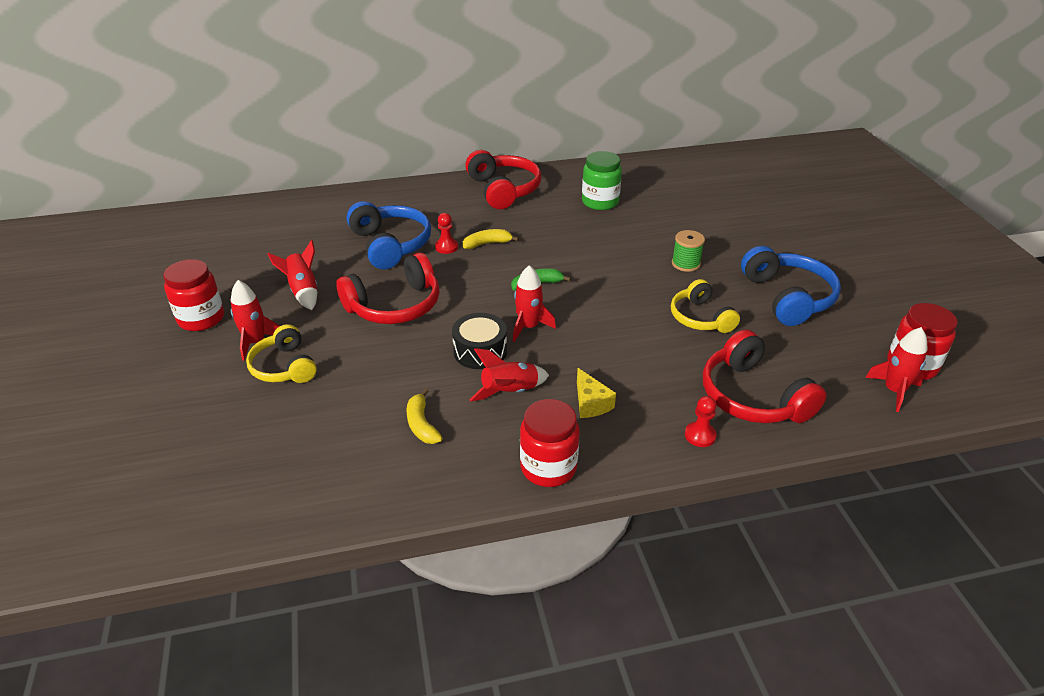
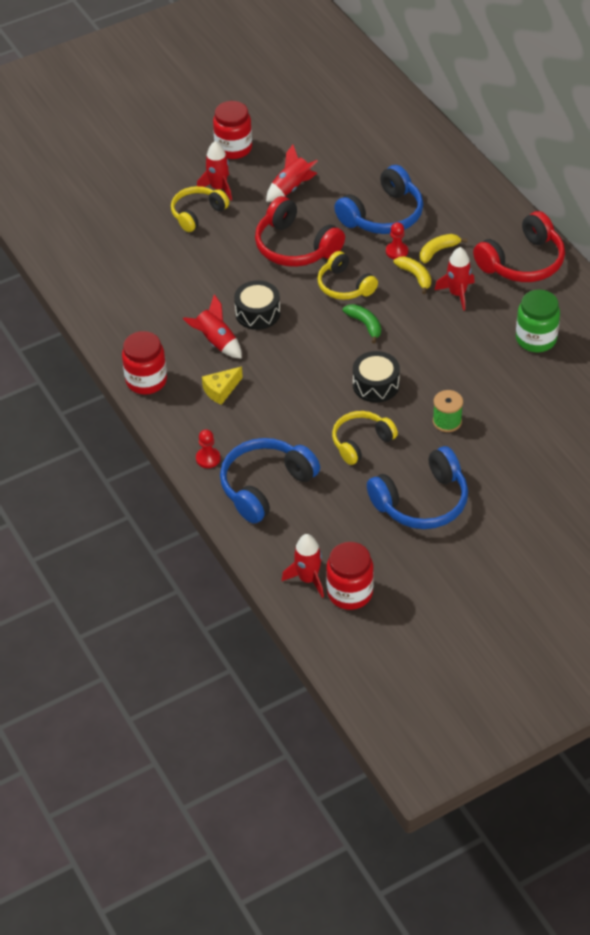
camera: 75 degrees right, 10 degrees up
(421, 424) = (164, 305): yellow banana -> yellow banana (438, 251)
(474, 286) = (344, 286): none -> yellow headphones
(528, 327) = (301, 334): red rocket -> red rocket (457, 294)
(623, 294) = (376, 385): none -> black drum
(752, 396) = (265, 486): red headphones -> blue headphones

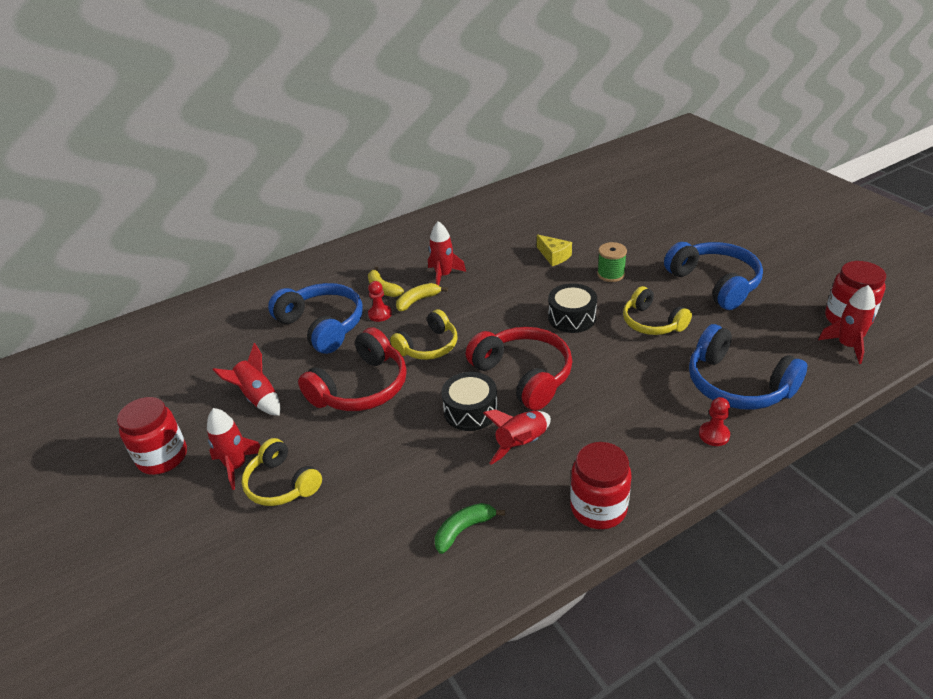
camera: 90 degrees left, 10 degrees down
(221, 390) = (601, 432): yellow cheese -> yellow cheese (554, 256)
(365, 325) = (487, 329): green banana -> green banana (464, 530)
(522, 262) = (404, 243): red headphones -> red headphones (523, 375)
(536, 339) = (501, 234): green jar -> none

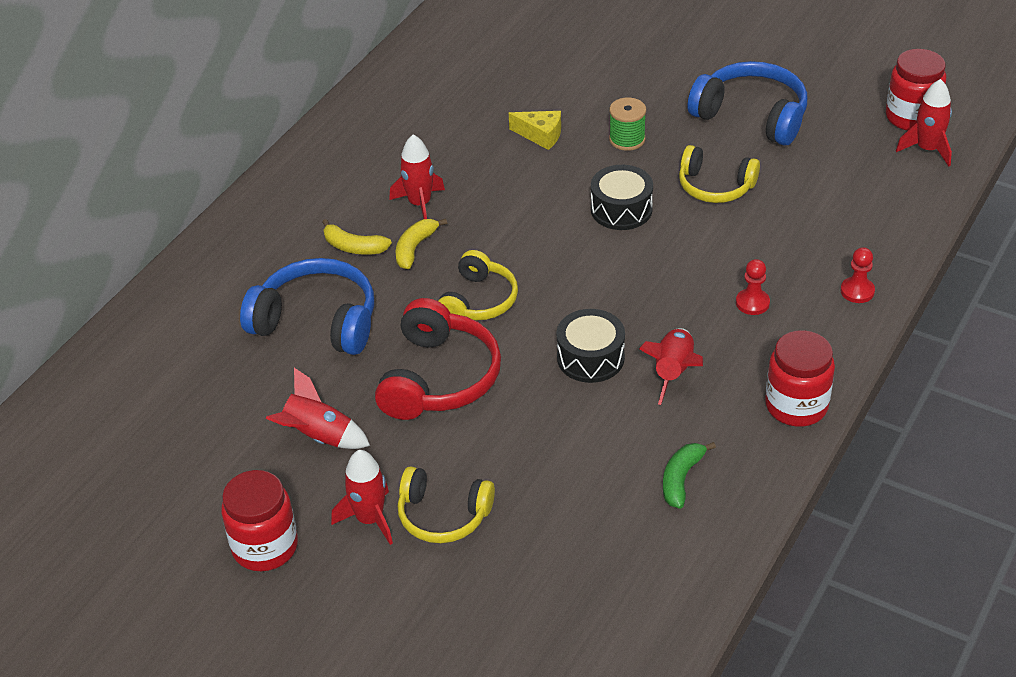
camera: 30 degrees left, 5 degrees up
(380, 314) = (380, 281): red pawn -> red pawn (752, 303)
(523, 375) = (618, 297): red headphones -> none
(737, 384) = (847, 229): blue headphones -> none

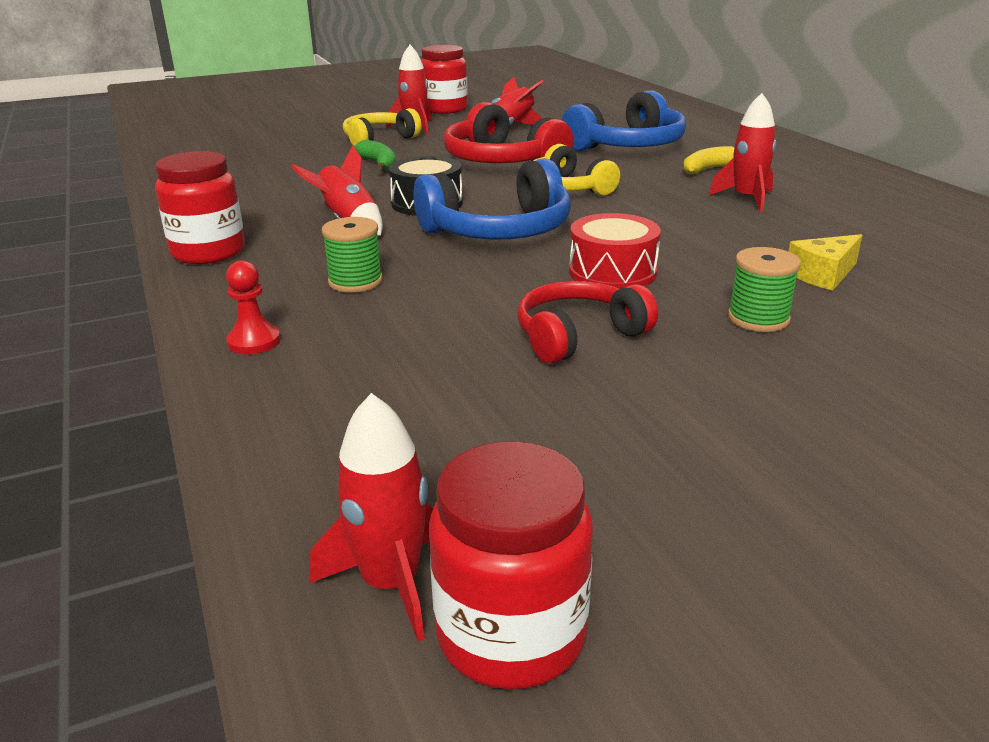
camera: 125 degrees right, 15 degrees down
(415, 248) = (677, 185): yellow banana -> none
(621, 209) = (612, 272): black drum -> red drum
(681, 479) = (251, 195): green banana -> green banana (379, 164)
(715, 186) = (578, 336): yellow headphones -> red headphones
(752, 116) = (722, 435): blue headphones -> blue headphones (499, 231)
(752, 303) = (355, 281): red pawn -> green spool

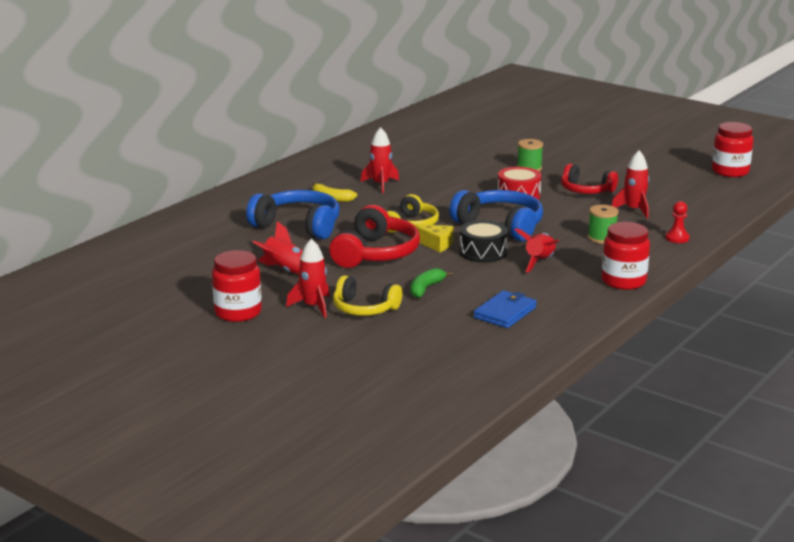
camera: 120 degrees left, 5 degrees down
(264, 181) = (505, 313): none -> blue wallet
(391, 583) = (738, 185): red rocket -> red rocket (634, 210)
(823, 275) = (470, 163): yellow cheese -> yellow cheese (435, 244)

